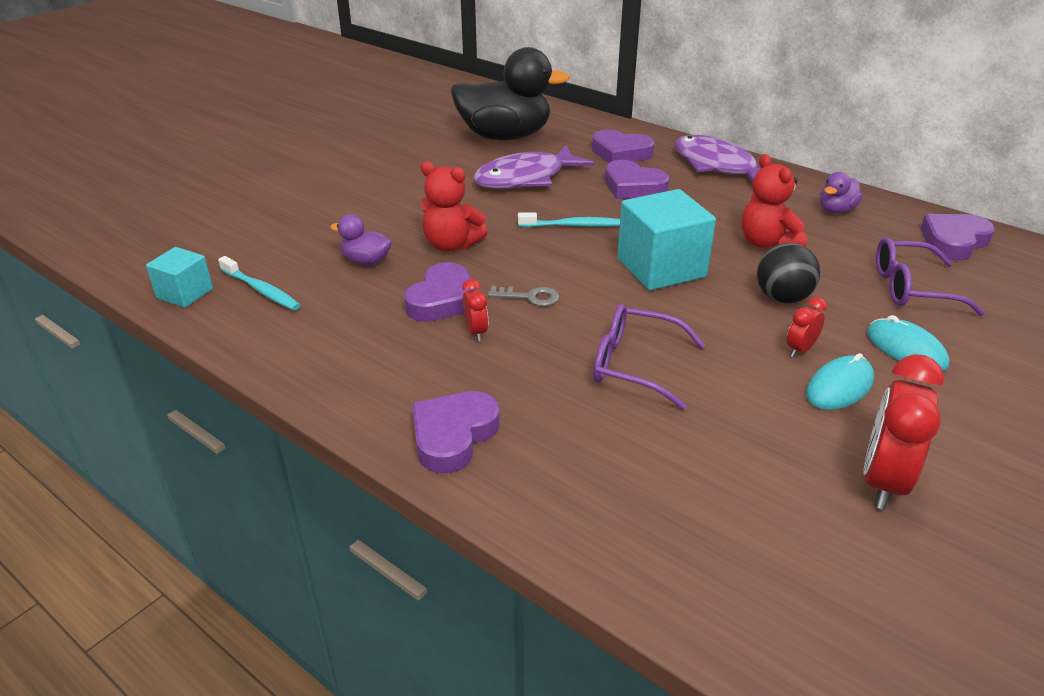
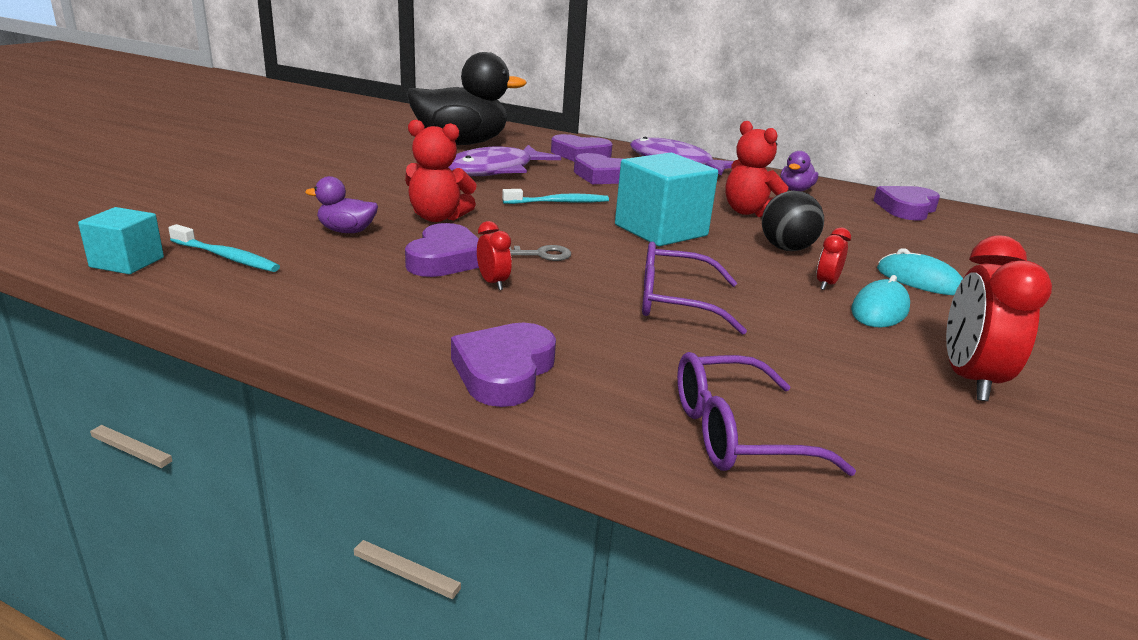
camera: 15 degrees left, 10 degrees down
(912, 288) = (894, 239): purple glasses -> purple glasses (737, 433)

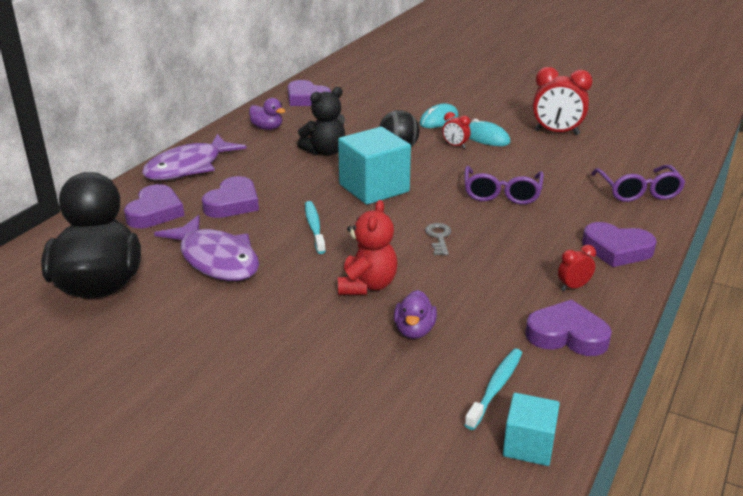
camera: 85 degrees left, 5 degrees up
(445, 259) = (461, 276): purple heart -> purple heart (567, 335)
(493, 283) = (498, 255): red clock -> red clock (573, 287)
(749, 212) = (325, 152): red teddy bear -> black teddy bear

